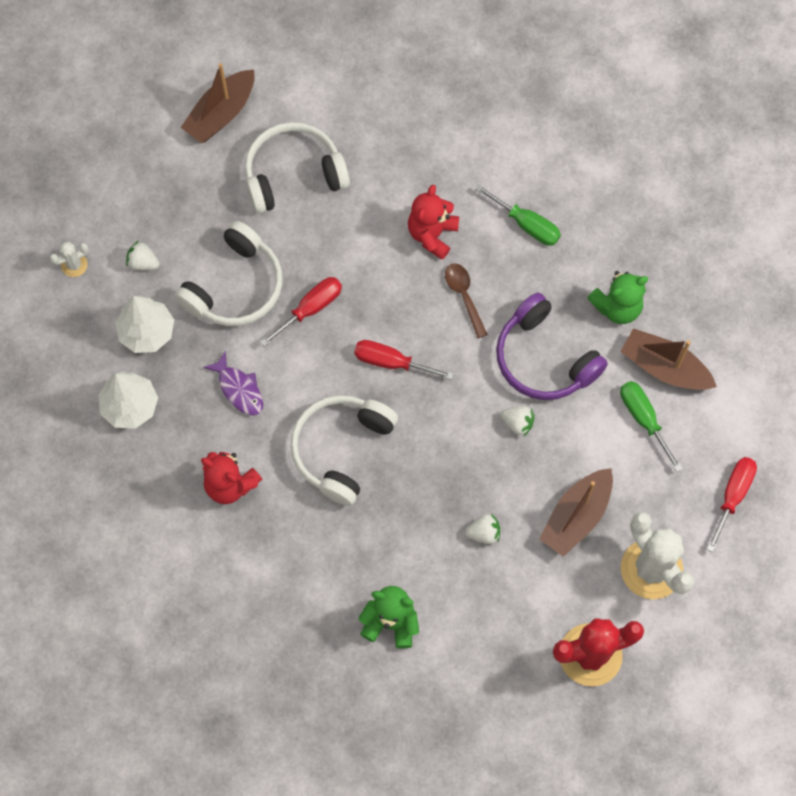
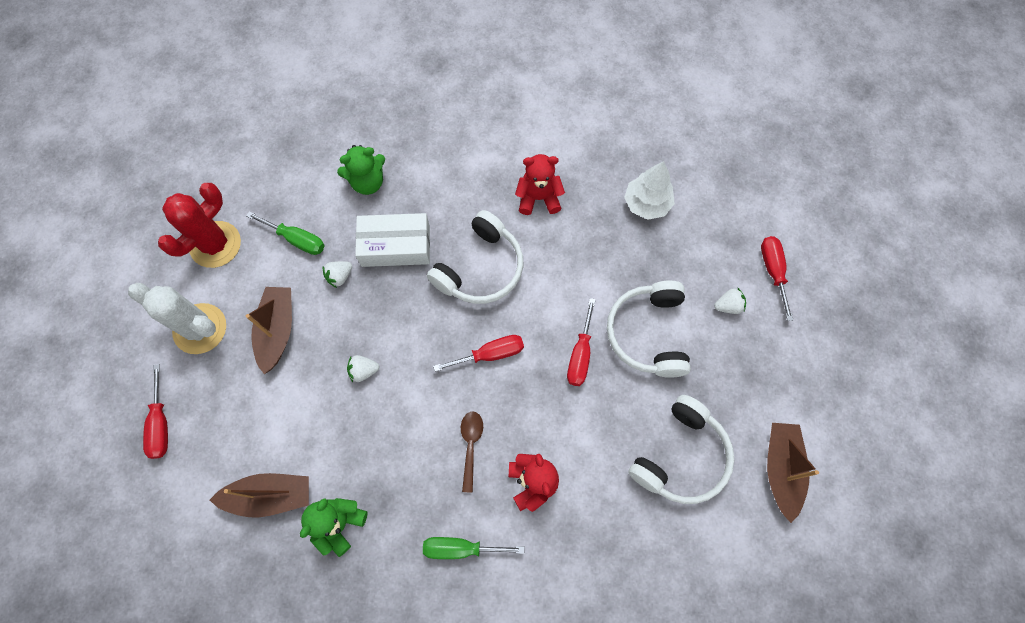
camera: 145 degrees right, 0 degrees up
(74, 265) = (773, 271): white cactus -> red screwdriver
(147, 332) = (680, 259): white tree -> none
(239, 389) = (584, 262): purple fish -> none
(341, 449) = (481, 268): white headphones -> white headphones turned 45 degrees clockwise
(408, 529) = (395, 246): none -> white box
(464, 296) = (470, 446): brown spoon -> brown spoon turned 120 degrees counterclockwise
(544, 359) = (374, 436): purple headphones -> none
(643, 419) = (265, 440): green screwdriver -> green screwdriver (296, 239)

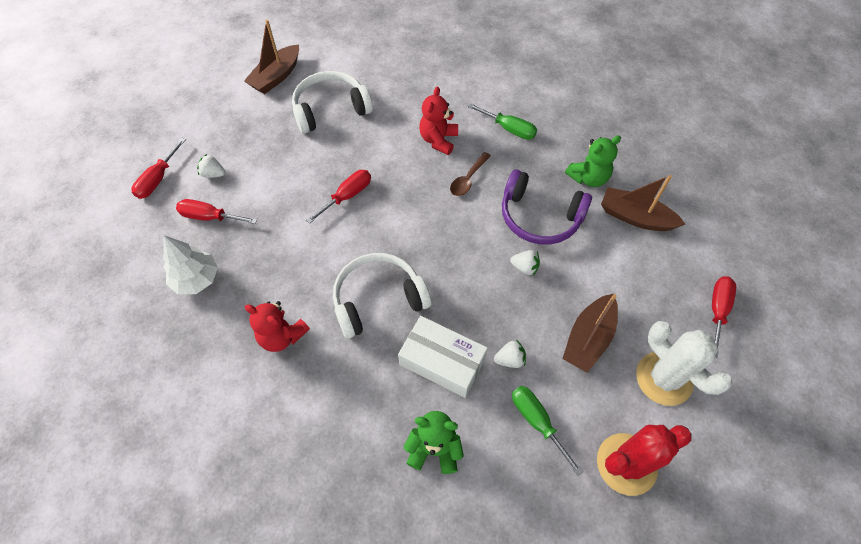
camera: 150 degrees left, 10 degrees down
(373, 438) = (539, 217): none -> purple headphones
(490, 354) = (415, 229): red screwdriver -> red screwdriver (210, 217)
(648, 333) = (287, 185): white headphones -> none

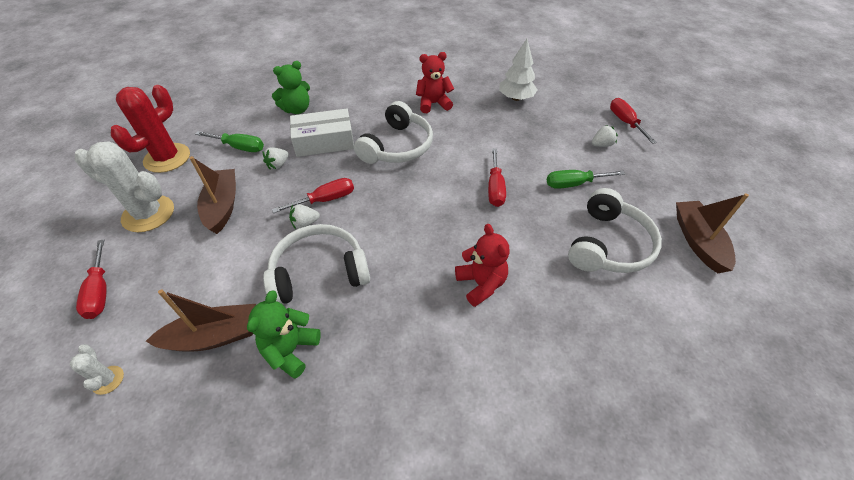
camera: 140 degrees right, 10 degrees down
(210, 217) = (560, 124): red screwdriver -> red screwdriver (325, 200)
(468, 179) = (415, 264): brown spoon -> none
(509, 129) = (423, 351): green screwdriver -> green screwdriver (574, 184)
(539, 217) = (319, 272): purple headphones -> white headphones
(714, 231) = (108, 380): none -> white cactus

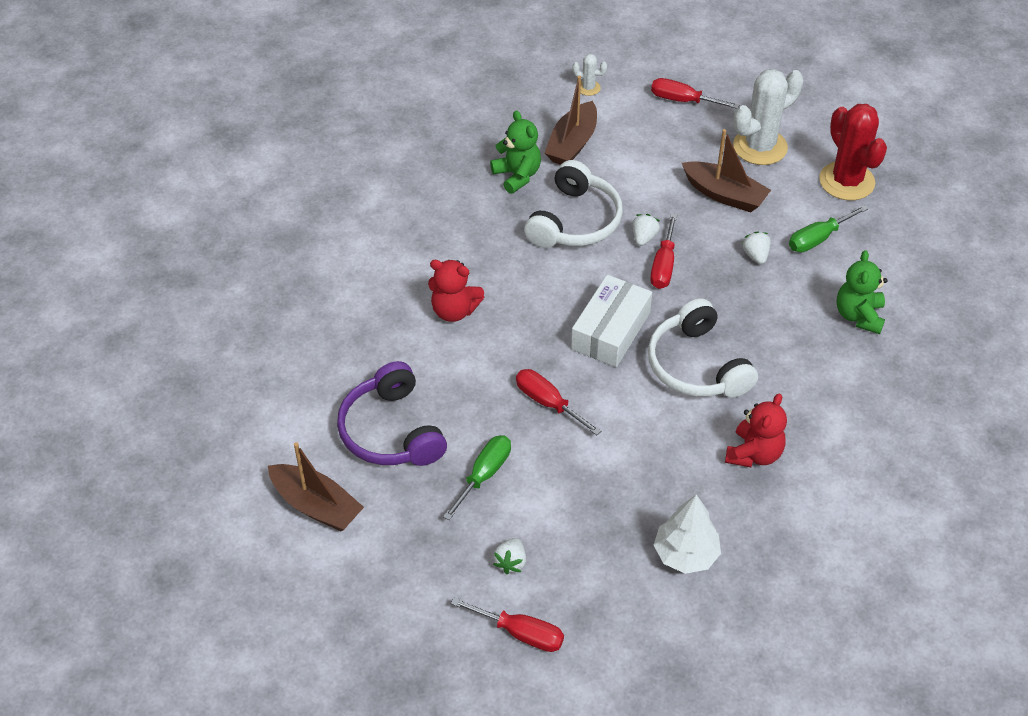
camera: 130 degrees right, 0 degrees up
(324, 141) = (765, 309): white box -> white box (611, 331)
(608, 245) = (391, 431): white headphones -> purple headphones

